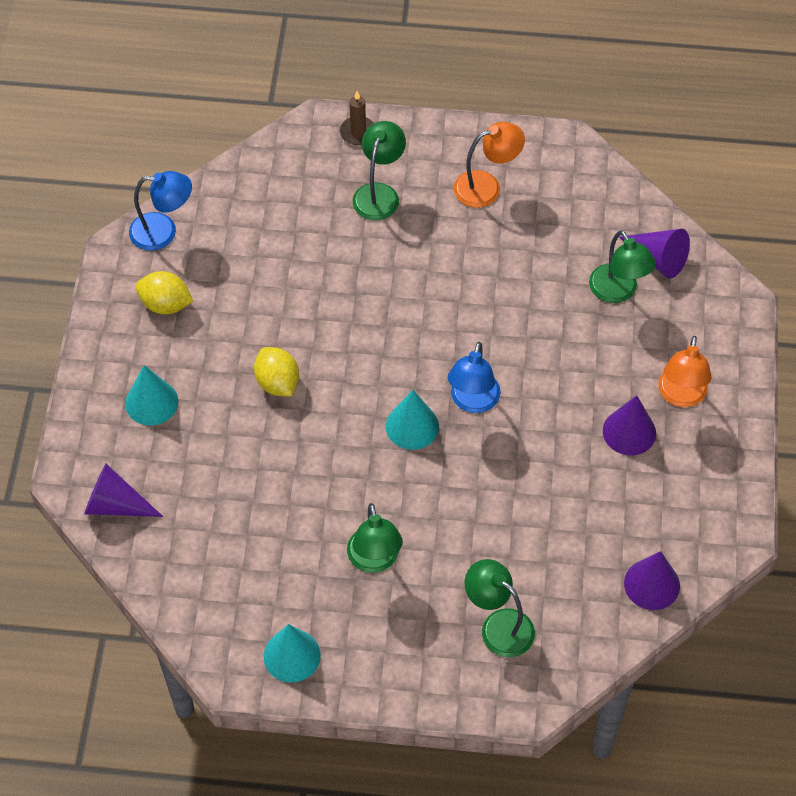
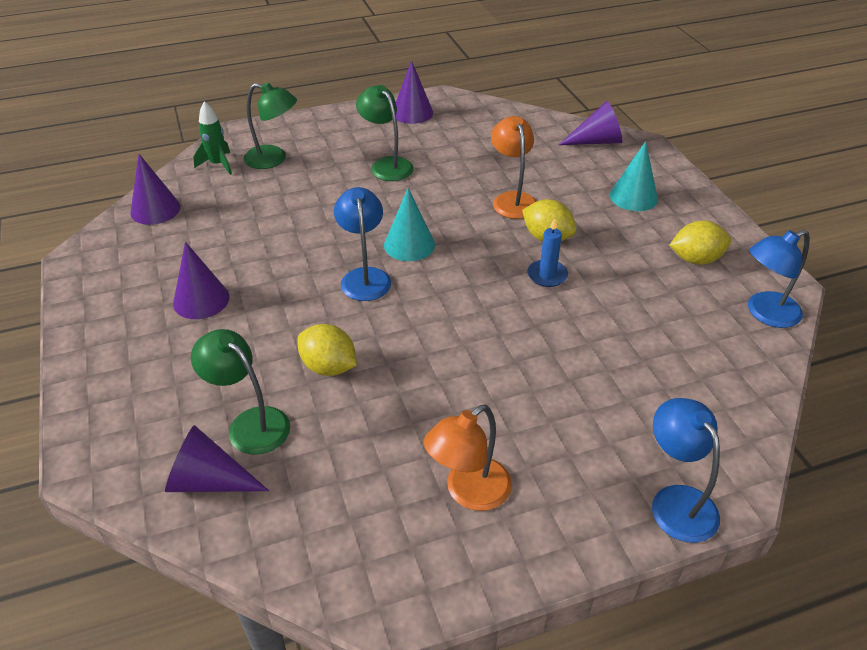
camera: 155 degrees right, 15 degrees down
(292, 655) = (412, 113): turquoise cone -> purple cone
(309, 339) = (547, 275): none -> blue candle
(358, 132) = (676, 501): brown candle -> blue lamp
(379, 193) = (589, 433): green lamp -> none
(542, 318) = (329, 367): none -> yellow lemon
(566, 642) = (218, 164): none -> green rocket
(681, 396) = (152, 345): orange lamp -> orange lamp (512, 199)

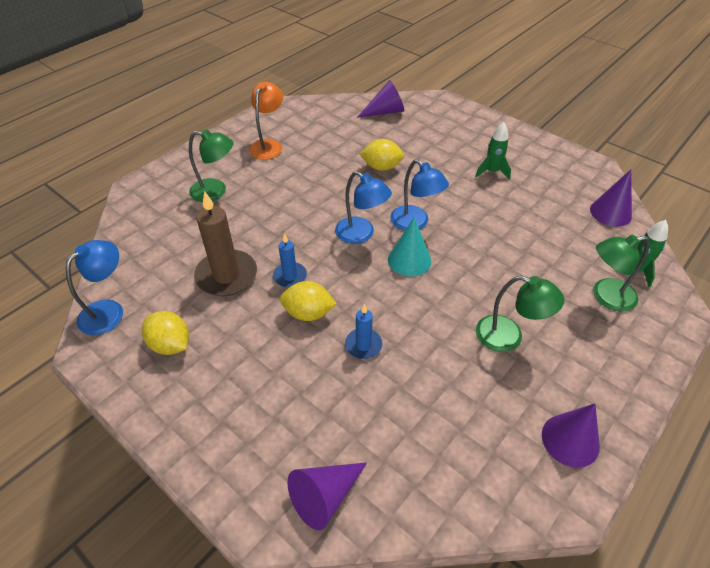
camera: 150 degrees right, 5 degrees up
(201, 300) = (492, 172): purple cone -> green rocket
(250, 423) = (392, 133): green lamp -> green lamp (215, 191)
(512, 199) = (363, 345): orange lamp -> blue candle
(619, 301) = (226, 275): none -> brown candle
(633, 197) = (248, 406): turquoise cone -> none
(676, 501) = (164, 175): blue lamp -> blue lamp (361, 234)
(695, 259) = (170, 344): yellow lemon -> yellow lemon turned 75 degrees clockwise

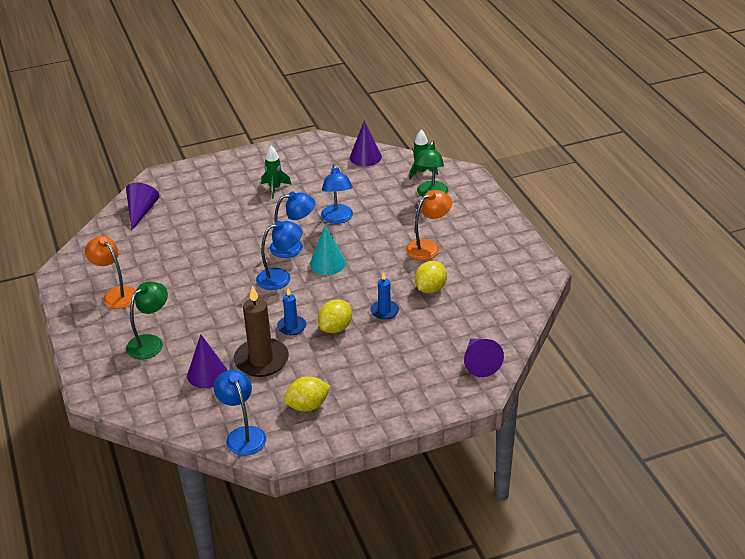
camera: 60 degrees left, 10 degrees down
(381, 167) = (213, 240): yellow lemon -> yellow lemon (430, 289)
(488, 236) = (338, 219): none -> blue lamp
(508, 337) = (428, 247): green lamp -> orange lamp
(570, 440) = (512, 255): purple cone -> purple cone (207, 374)

